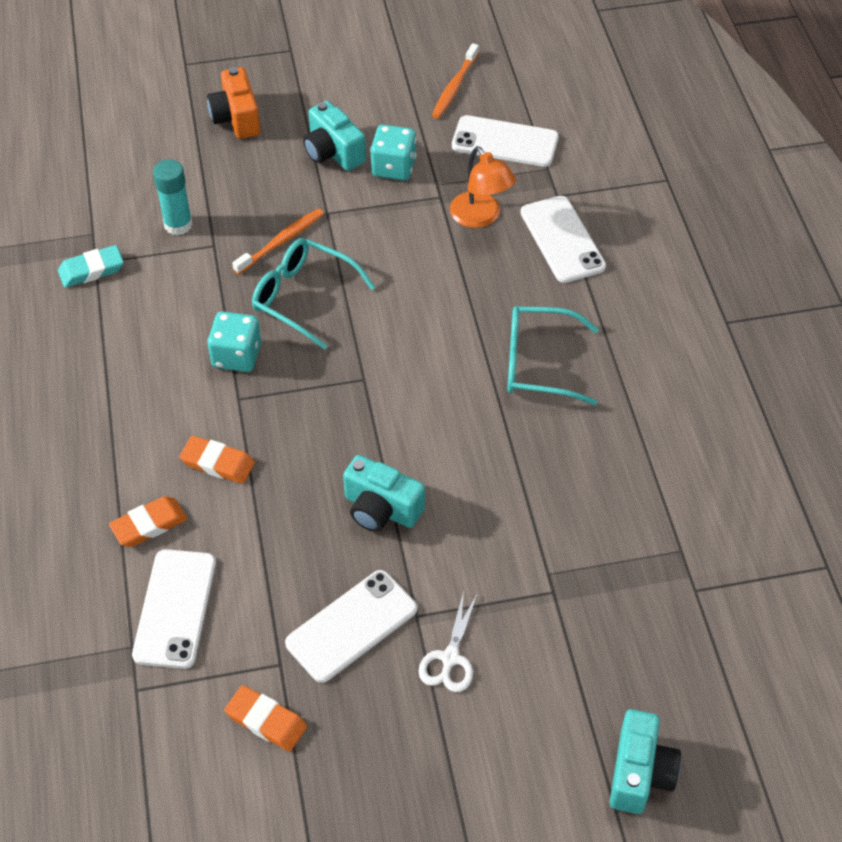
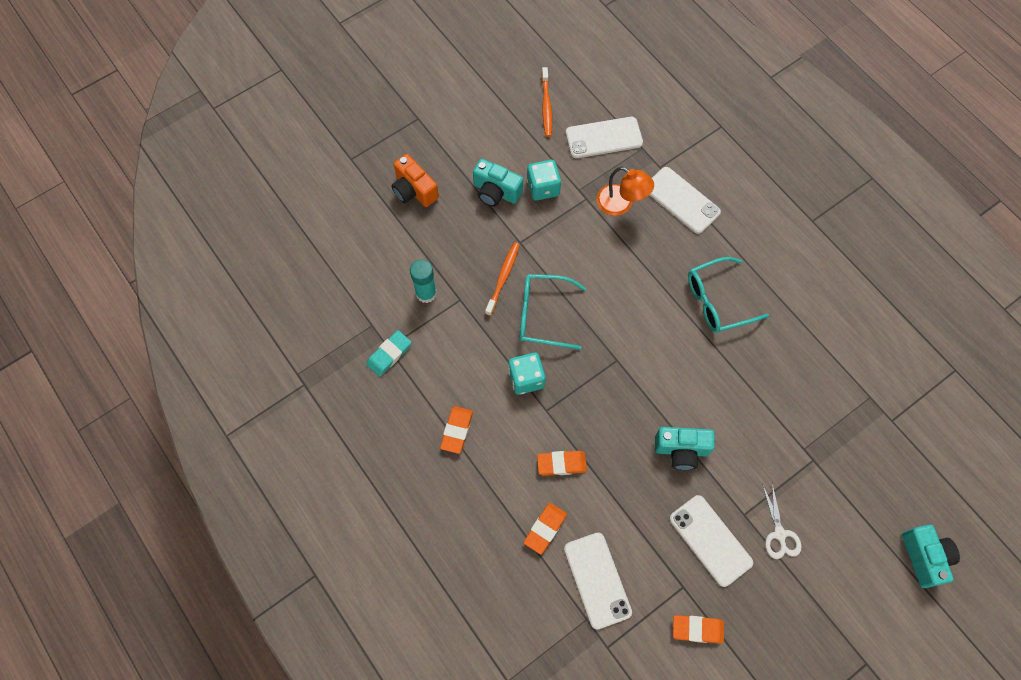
camera: 25 degrees left, 15 degrees up
(115, 377) = (457, 430): none -> orange eraser
(351, 626) = (710, 540): white phone -> white phone turned 60 degrees counterclockwise

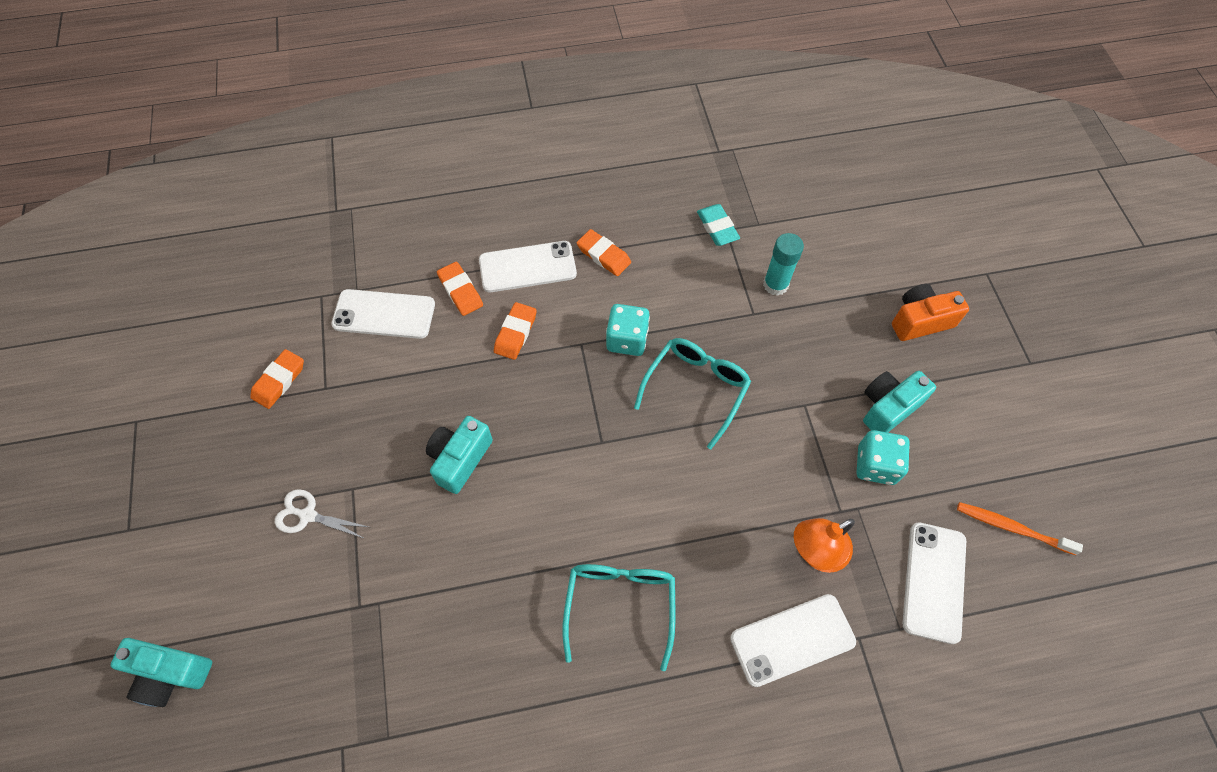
camera: 115 degrees right, 5 degrees down
(503, 277) = (763, 367): orange toothbrush -> none
(710, 540) = (350, 438): white phone -> white phone (527, 267)

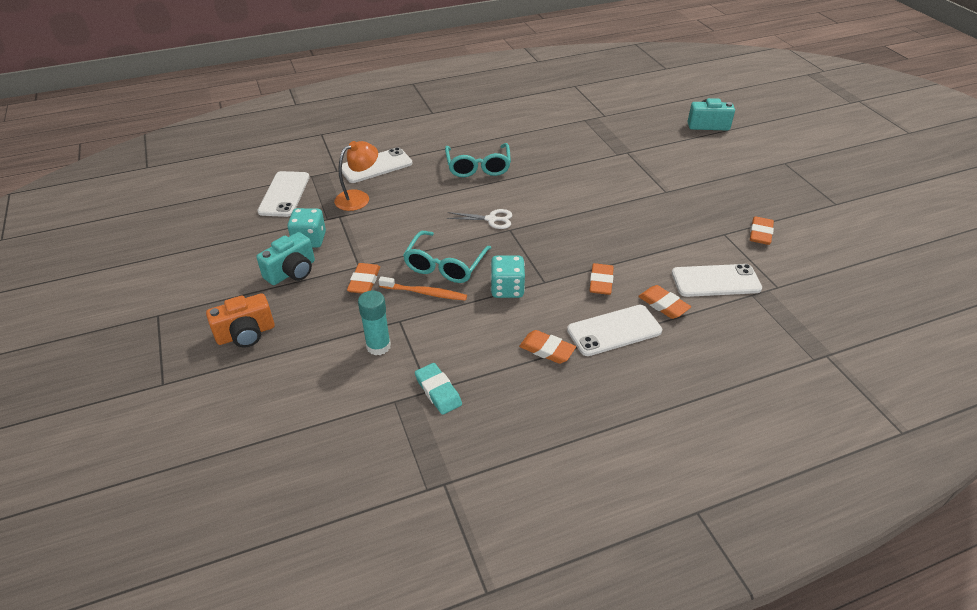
camera: 170 degrees right, 20 degrees down
(308, 515) = (684, 179): white scissors -> white scissors (491, 219)
(460, 459) = (604, 211): turquoise camera -> none
(796, 377) = (364, 281): none -> orange eraser
(1012, 528) = (222, 221): orange toothbrush -> orange toothbrush (425, 293)

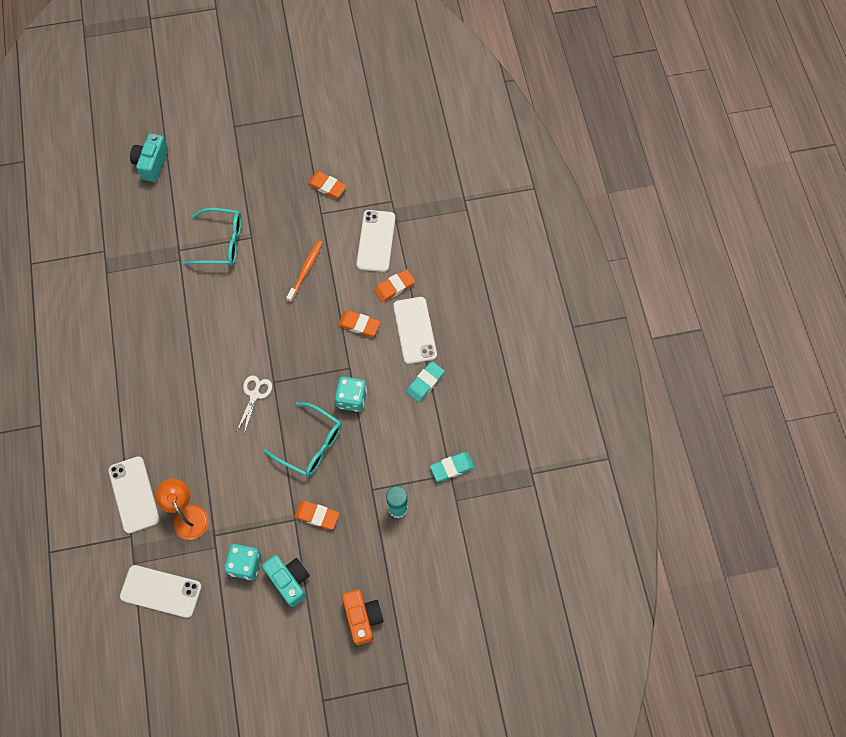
camera: 80 degrees left, 25 degrees up
(425, 293) = (342, 465): orange toothbrush -> orange toothbrush (305, 270)
(478, 167) = (165, 393): turquoise glasses -> turquoise glasses (221, 242)
(547, 350) = (425, 383): orange eraser -> turquoise eraser

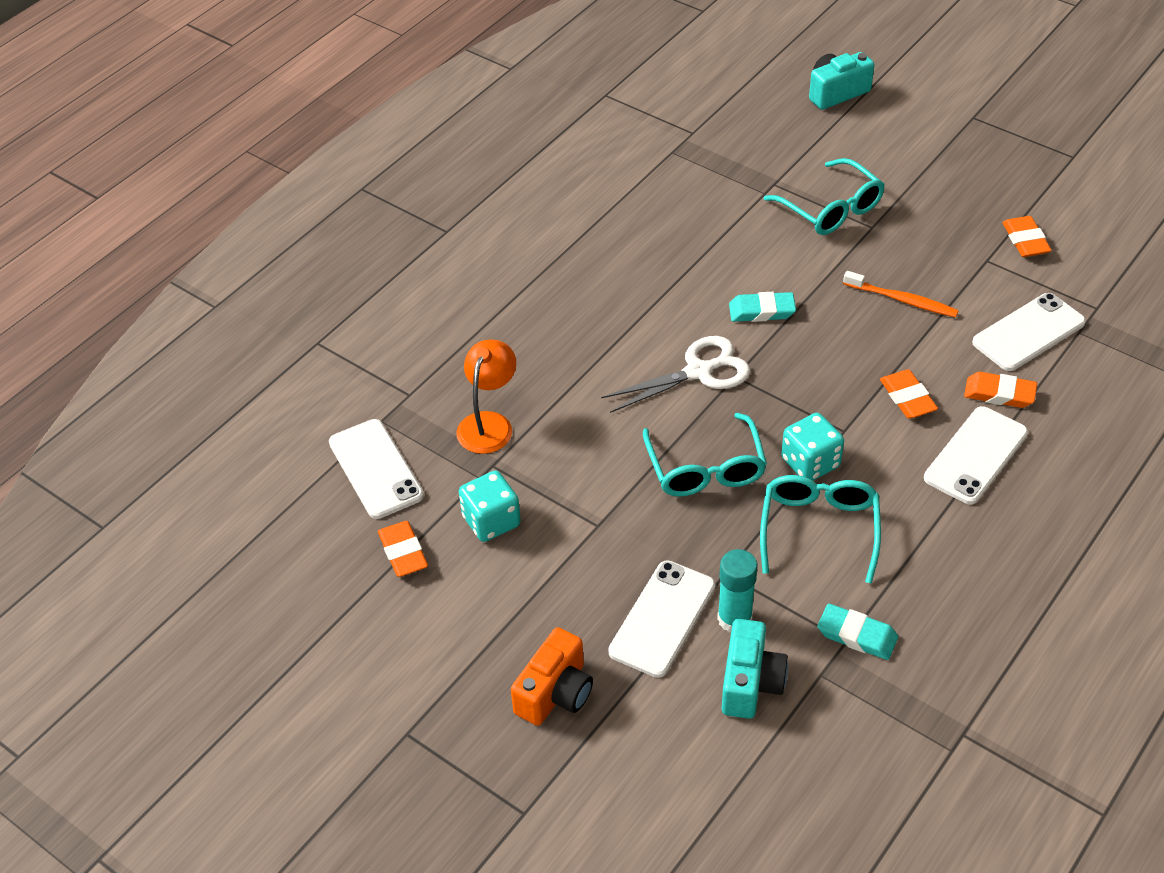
camera: 50 degrees right, 20 degrees down
(134, 494) = (459, 360): white phone -> white phone (662, 619)
(255, 395) = (698, 372): white scissors -> white scissors, size x1.52
(289, 580) = (519, 579): turquoise camera -> turquoise camera (750, 683)
(305, 270) = (902, 300): orange toothbrush -> orange toothbrush turned 45 degrees clockwise
(317, 515) = (628, 543): orange eraser -> orange eraser (403, 552)
(388, 430) = (819, 529): none -> turquoise glasses
(425, 383) = (926, 519): turquoise eraser -> turquoise eraser (761, 311)

